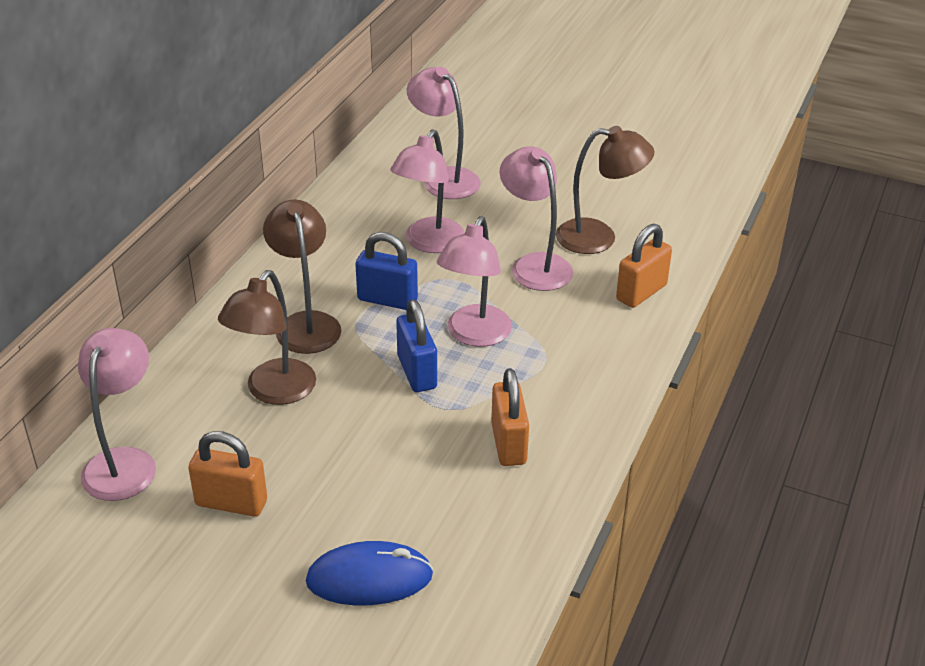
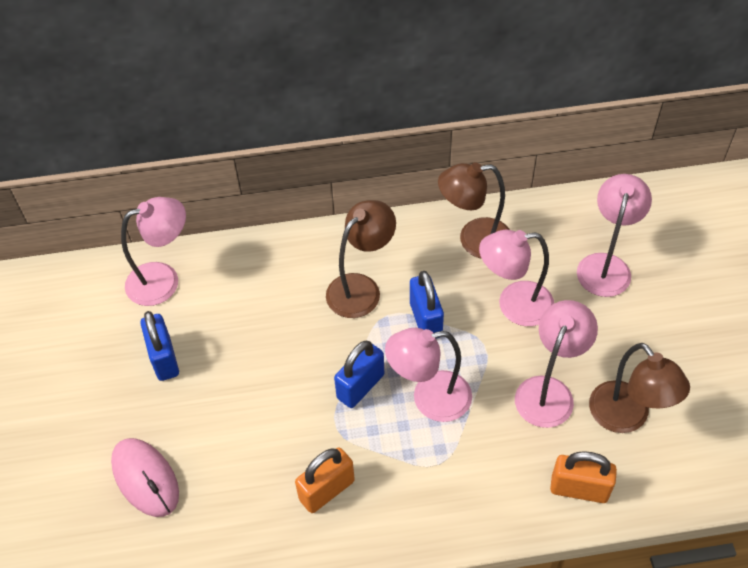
camera: 60 degrees right, 15 degrees up
(231, 503) = (164, 358): orange padlock -> blue padlock
(273, 392) = (279, 314): brown lamp -> brown lamp (474, 240)
(369, 578) = (145, 478): blue mouse -> pink mouse

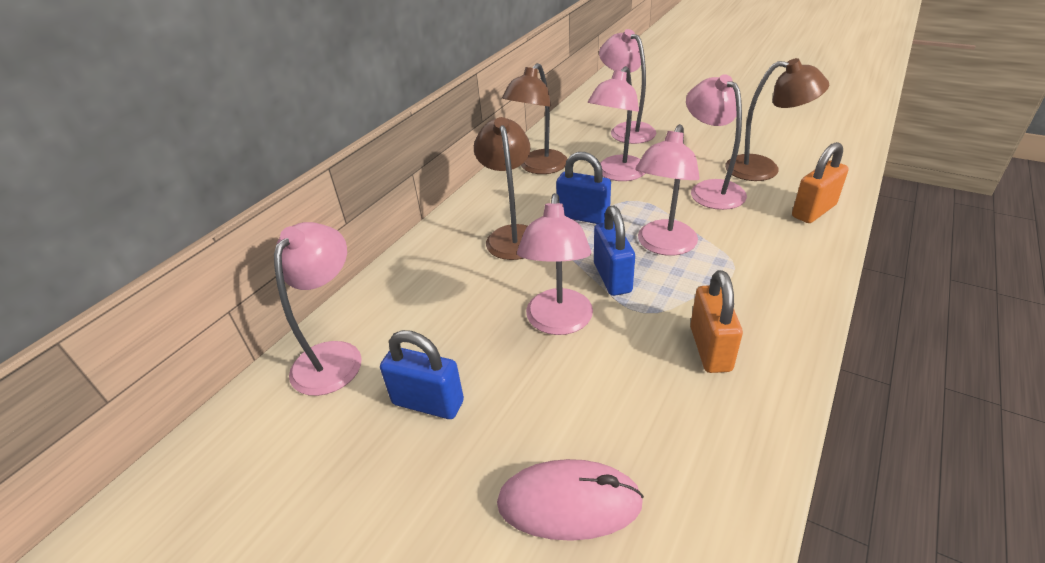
camera: 50 degrees left, 15 degrees down
(285, 382) = (558, 322): none -> pink lamp

